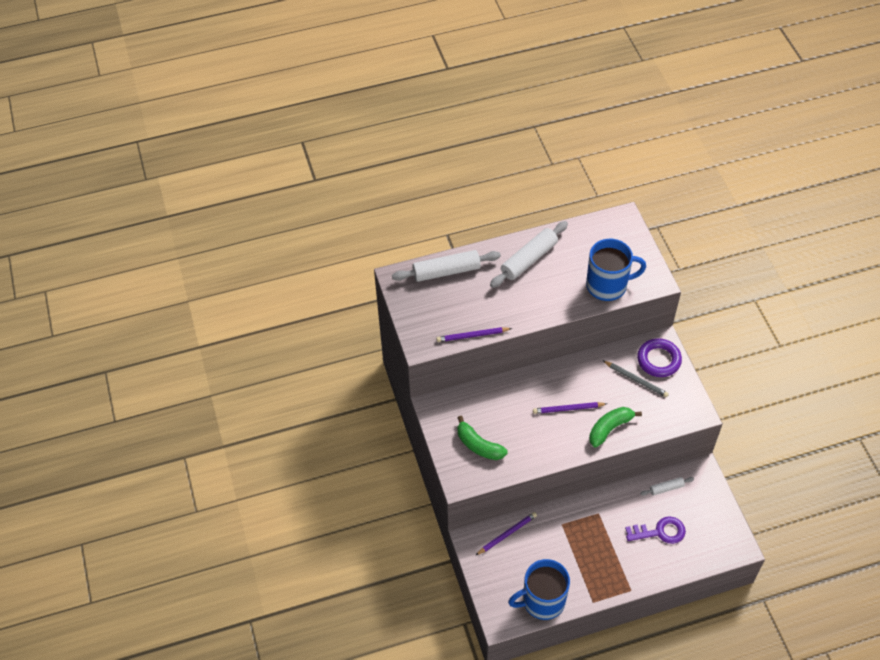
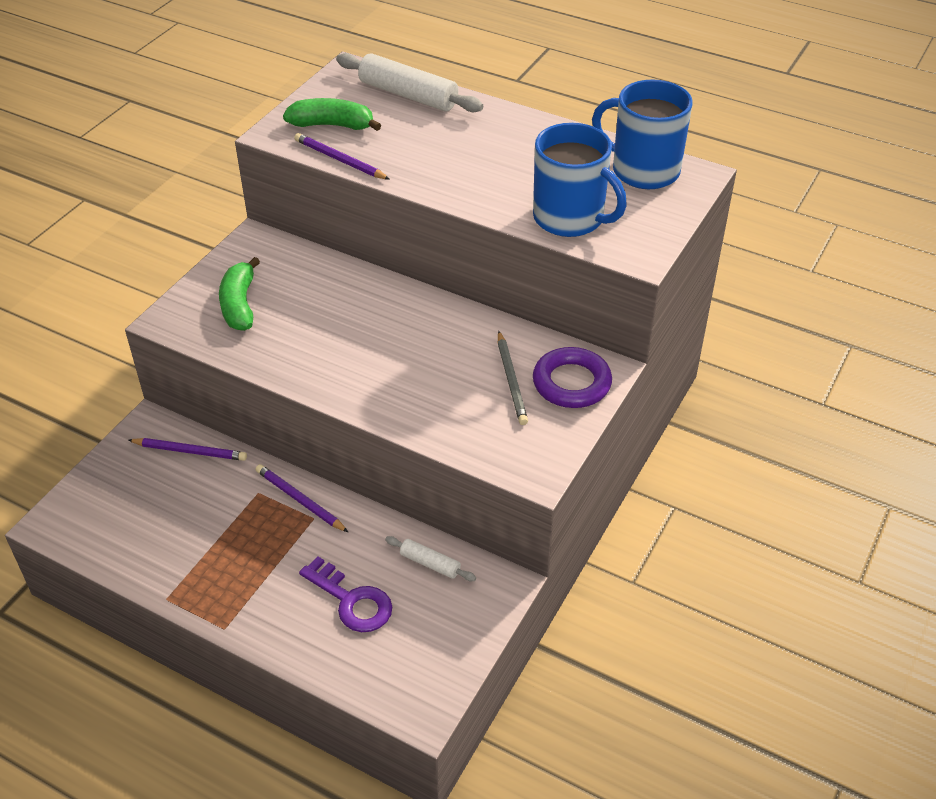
camera: 45 degrees right, 10 degrees down
(529, 259) = (515, 140): white rolling pin -> none
(542, 601) = (120, 545): blue mug -> blue mug (643, 170)
(568, 409) = (386, 347): purple pencil -> purple pencil (300, 500)
(610, 428) = (402, 401): green banana -> green banana (332, 125)

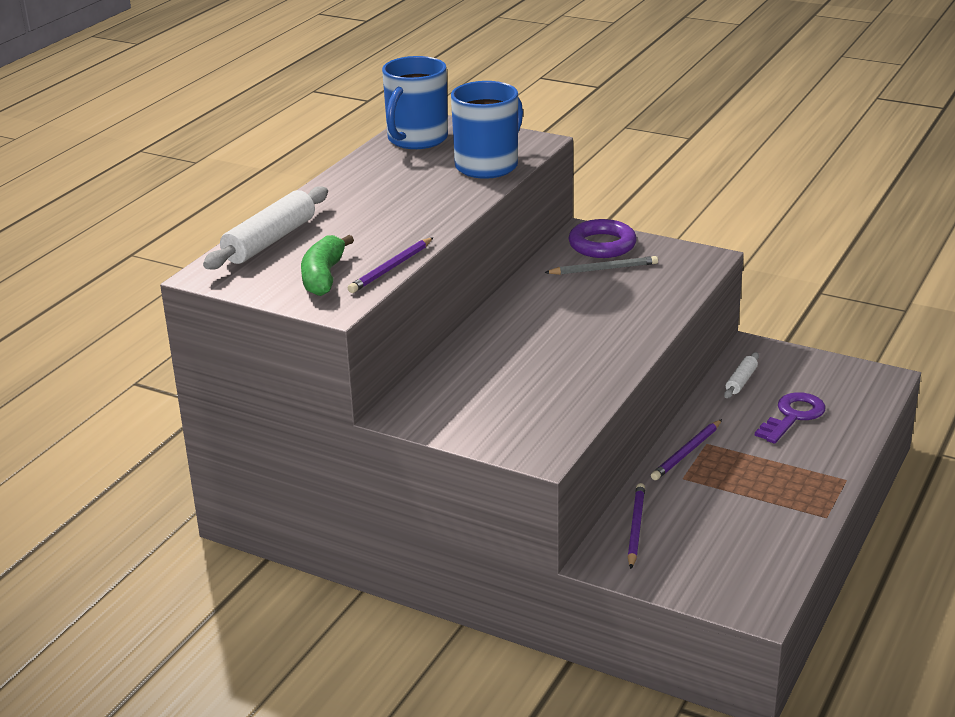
camera: 90 degrees left, 15 degrees down
(239, 304) = (512, 412): green banana -> none

